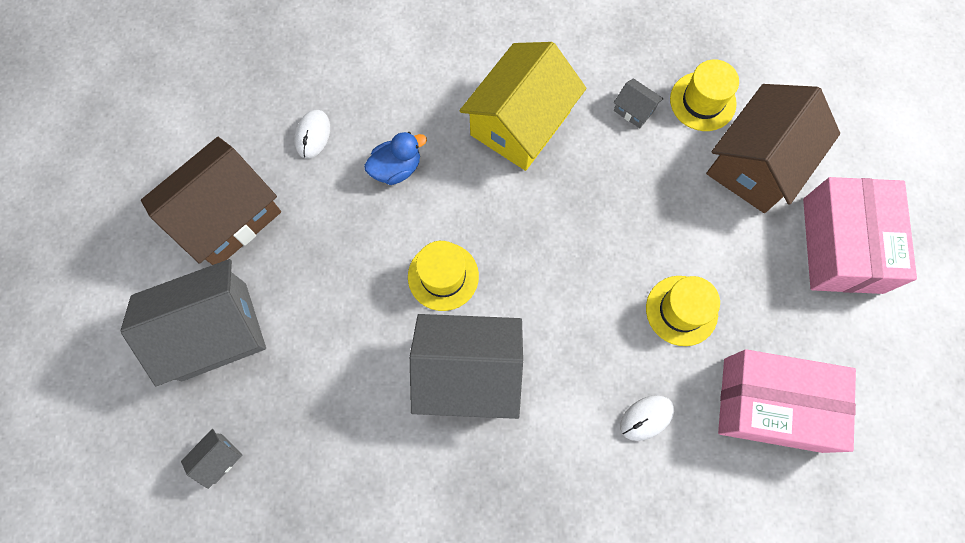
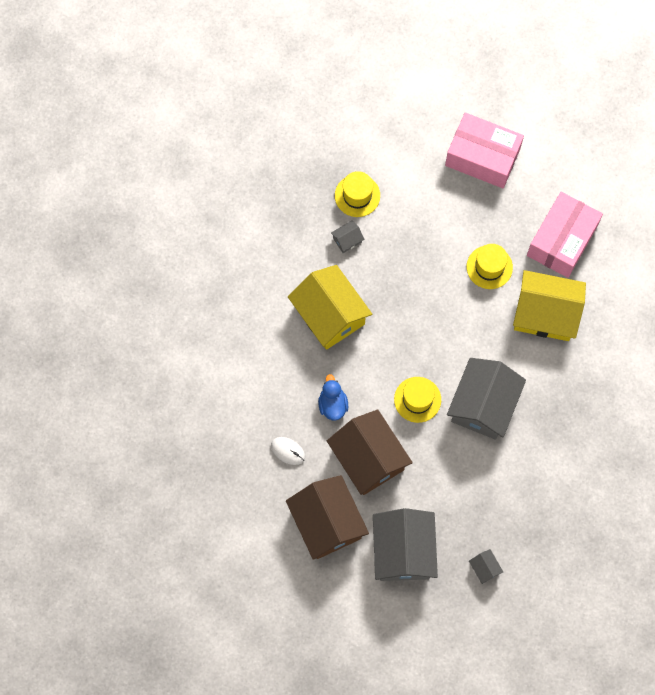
camera: 70 degrees left, 0 degrees up
(646, 418) = (545, 313): white mouse -> yellow house
(756, 164) = (412, 182): brown house -> brown house (368, 458)

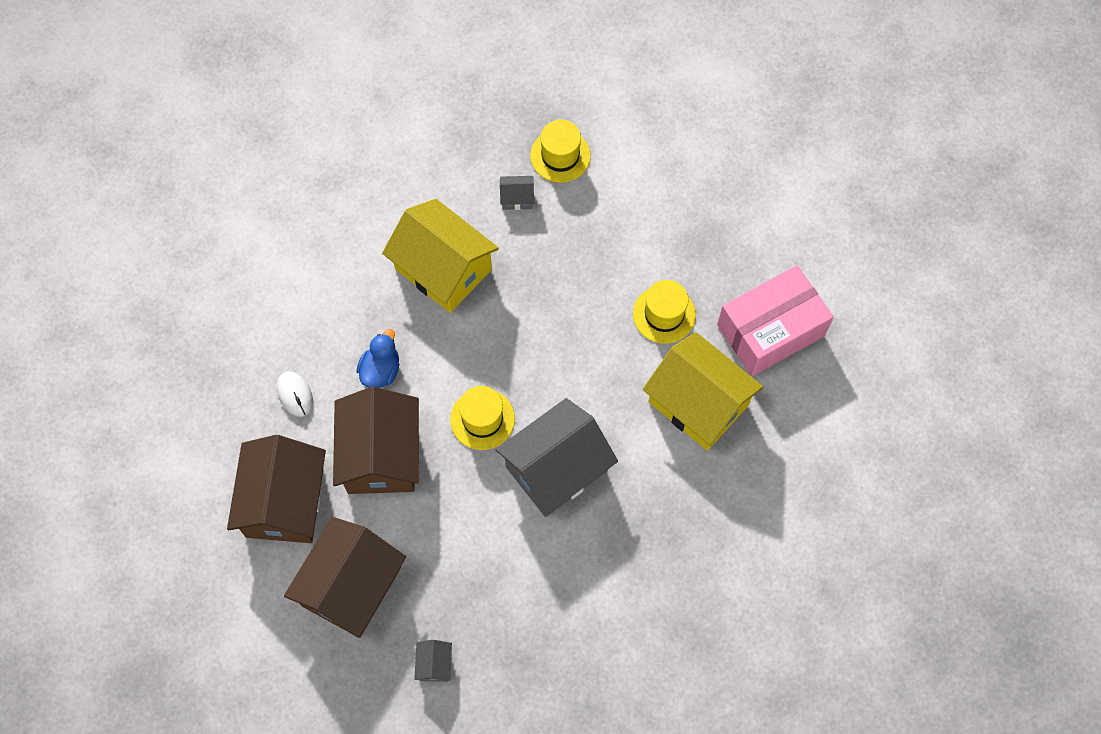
camera: 30 degrees right, 5 degrees down
(330, 315) = (443, 269): yellow house -> yellow house turned 45 degrees counterclockwise
(403, 551) = (351, 586): grey house -> brown house
(482, 157) = (733, 188): pink box -> none

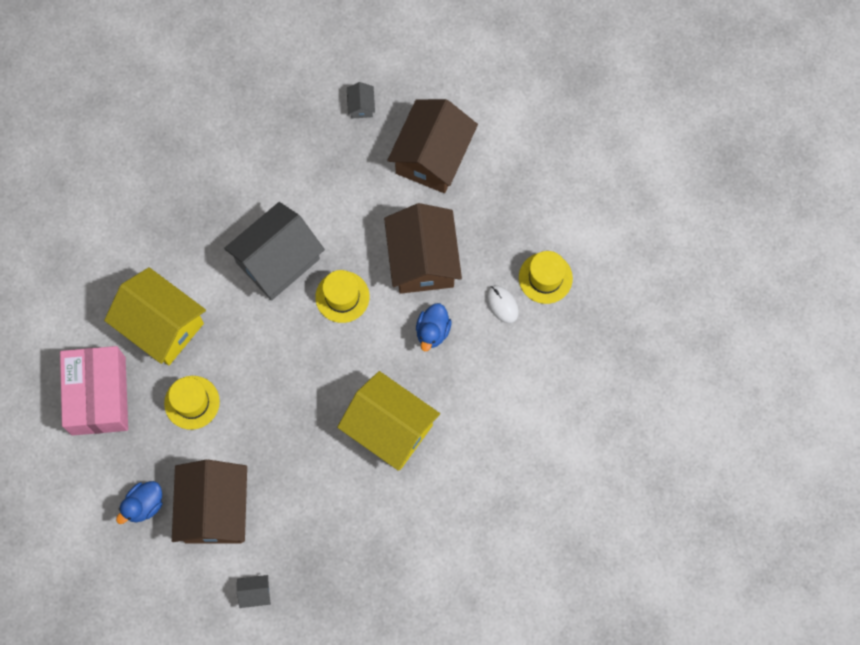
camera: 175 degrees right, 5 degrees up
(284, 502) = (495, 216): brown house -> brown house (215, 509)
(517, 198) = (329, 504): grey house -> grey house (255, 593)
(560, 156) = (292, 551): yellow hat -> yellow hat (545, 278)
(718, 213) = (144, 505): none -> blue duck
(770, 330) = (98, 396): pink box -> pink box turned 60 degrees counterclockwise

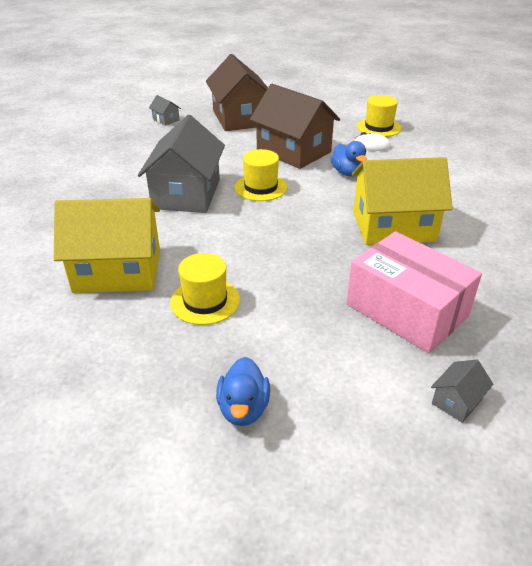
camera: 40 degrees left, 35 degrees down
(98, 396) = (93, 351): pink box -> pink box (406, 310)
(215, 509) = (324, 361): brown house -> none

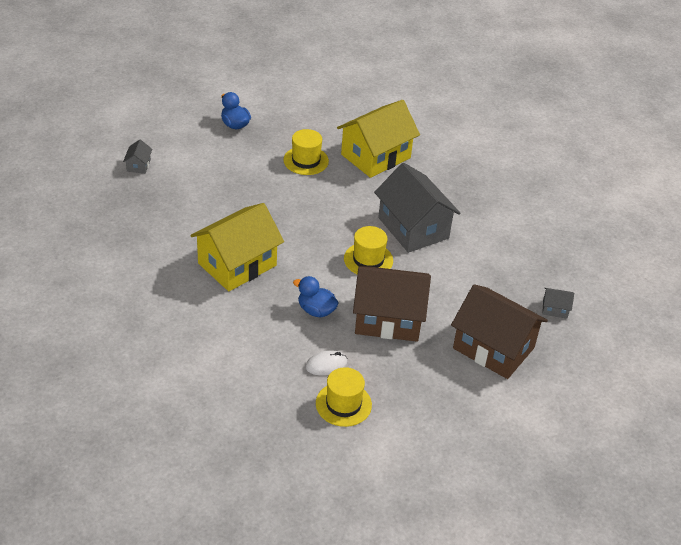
camera: 140 degrees right, 5 degrees up
(406, 310) = (189, 202): pink box -> none

